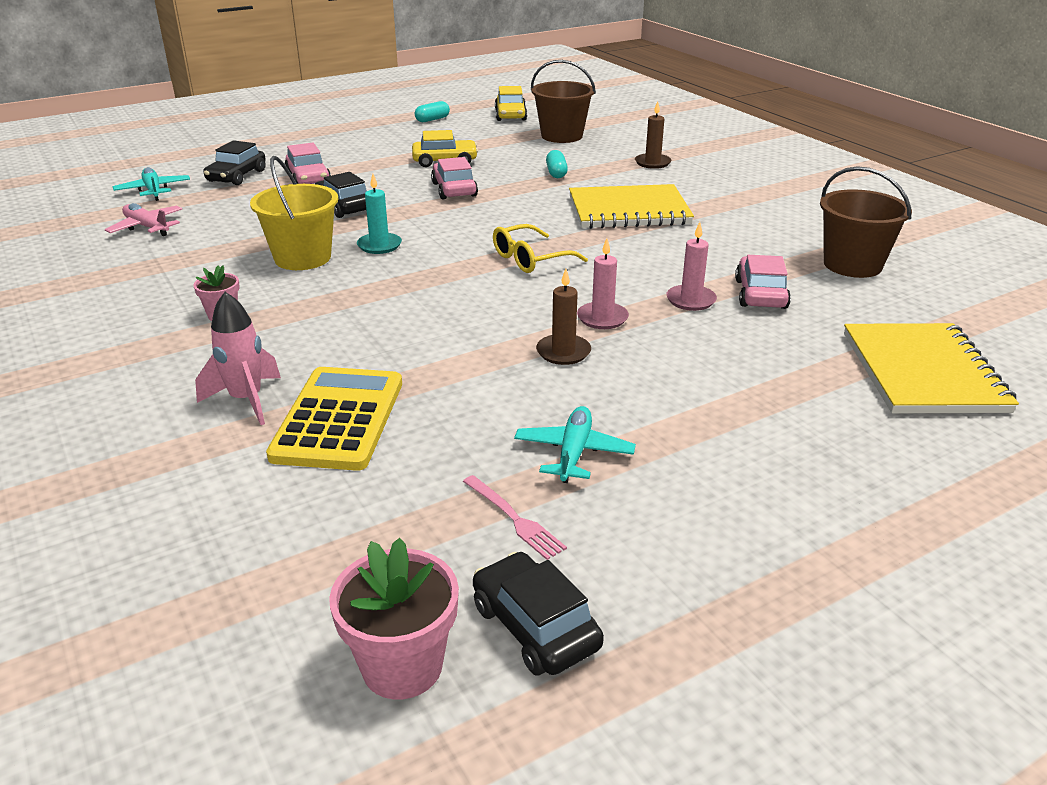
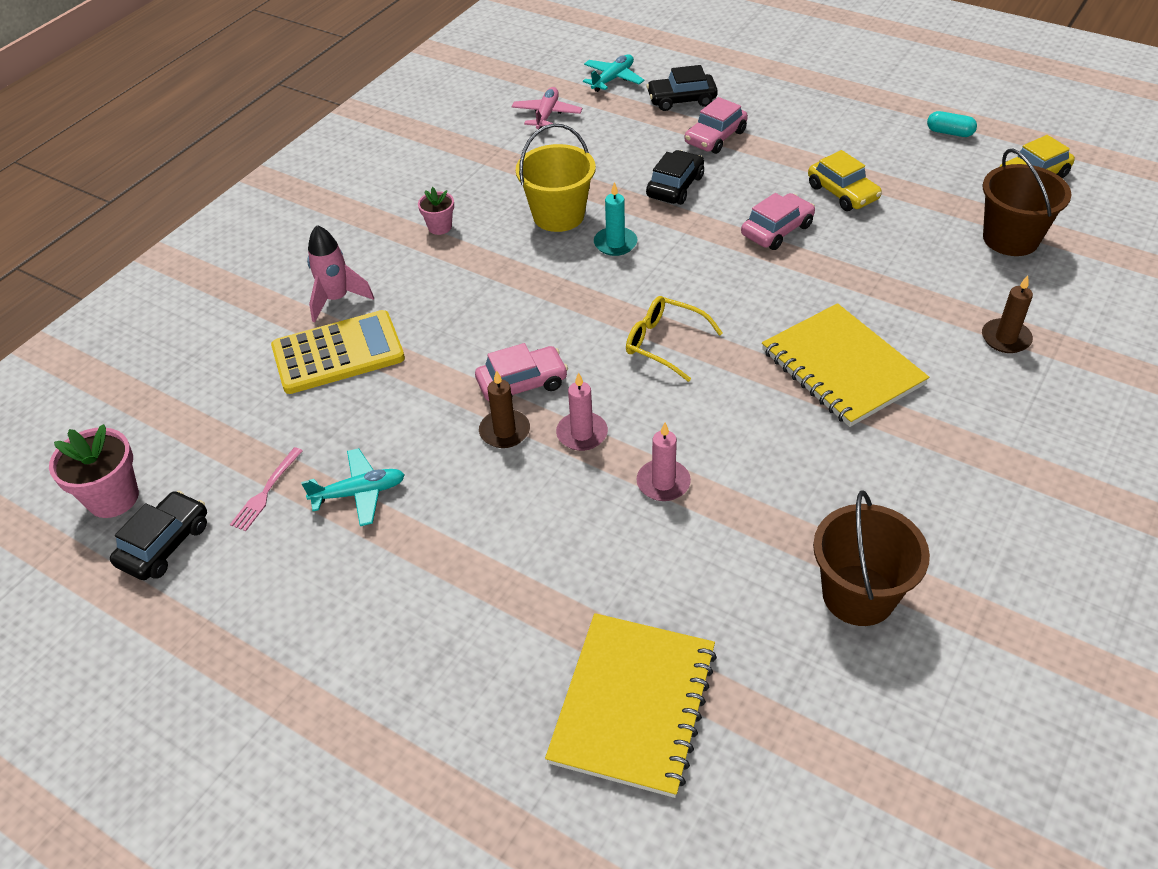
camera: 65 degrees right, 15 degrees up
(556, 173) = (892, 278): turquoise capsule -> none
(760, 294) = (717, 532): pink car -> pink car (522, 383)
(923, 372) = (633, 705): yellow notebook -> yellow notebook turned 45 degrees counterclockwise

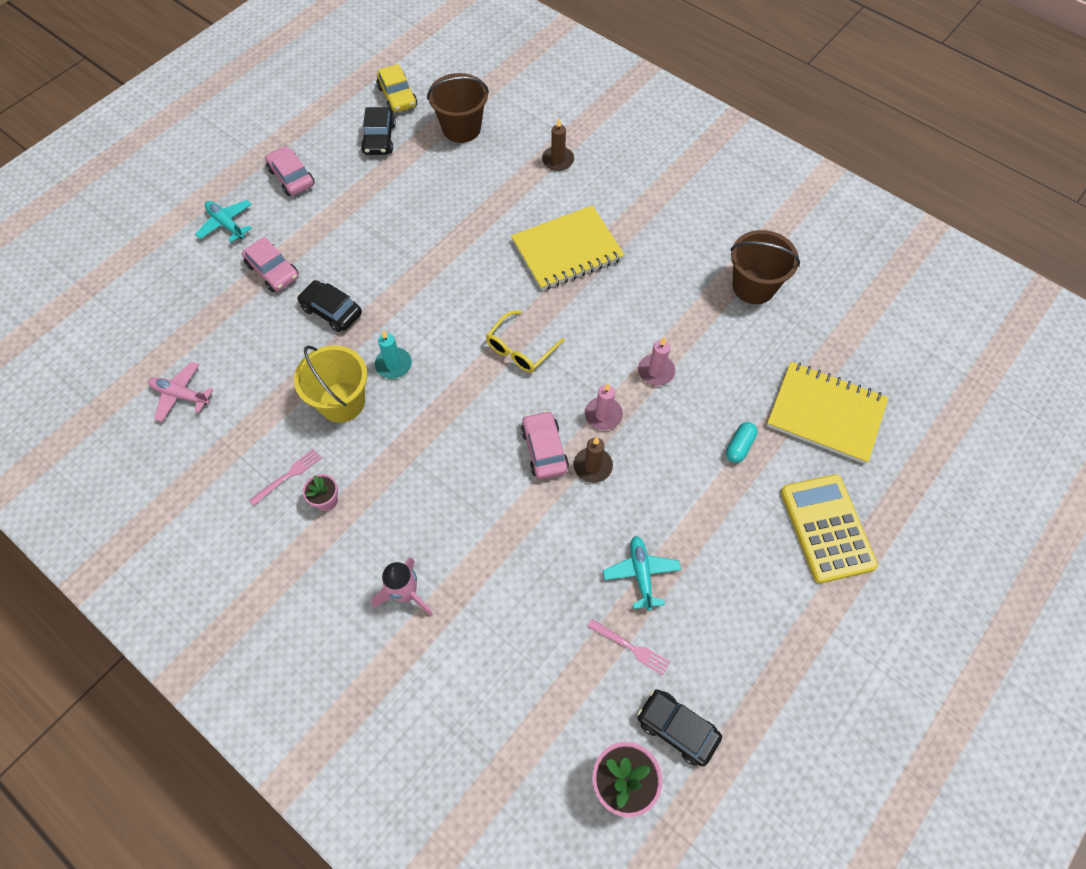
camera: 85 degrees left, 15 degrees up
(338, 353) = (479, 592): yellow calculator -> yellow calculator (827, 528)
(466, 197) = (288, 475): none -> pink fork
(613, 79) = (144, 333): turquoise plane -> turquoise plane (226, 224)
(681, 100) = (205, 285): black car -> black car (379, 139)
(777, 230) = (410, 255): pink car -> pink car (291, 177)
(842, 192) = (379, 205): yellow car -> none
(949, 132) = (328, 125): turquoise capsule -> turquoise capsule (739, 446)

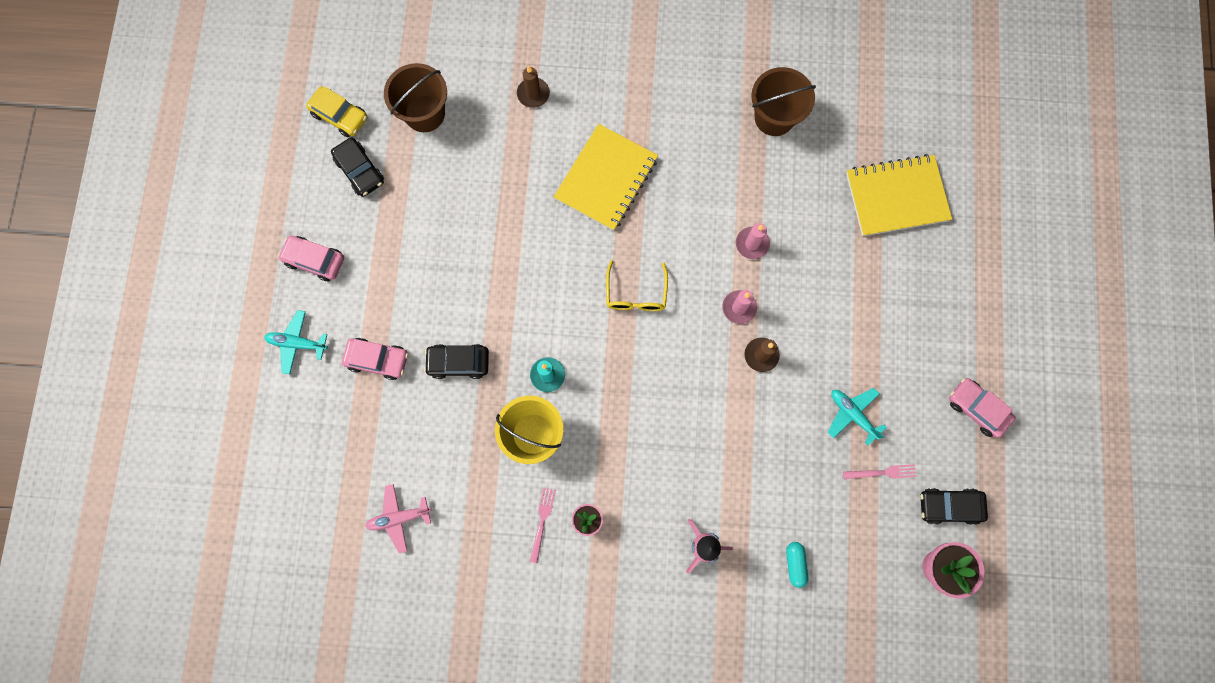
camera: 35 degrees left, 15 degrees up
(544, 449) = (716, 366): pink car -> pink car (977, 409)
(739, 446) = (853, 266): turquoise capsule -> turquoise capsule (795, 564)
(827, 528) = (953, 290): yellow calculator -> none

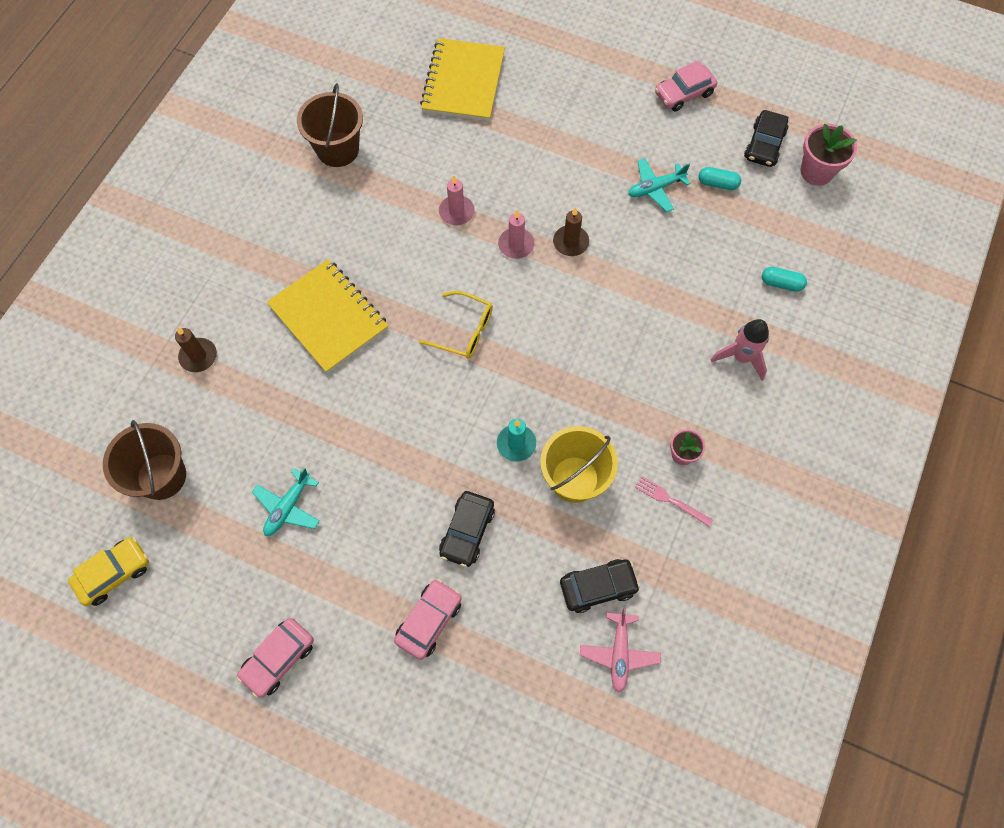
camera: 70 degrees left, 10 degrees down
(297, 343) = (371, 711): turquoise plane -> turquoise plane (288, 507)
(360, 171) = (194, 571): black car -> black car (598, 587)
(883, 472) = (717, 184): pink fork -> turquoise capsule

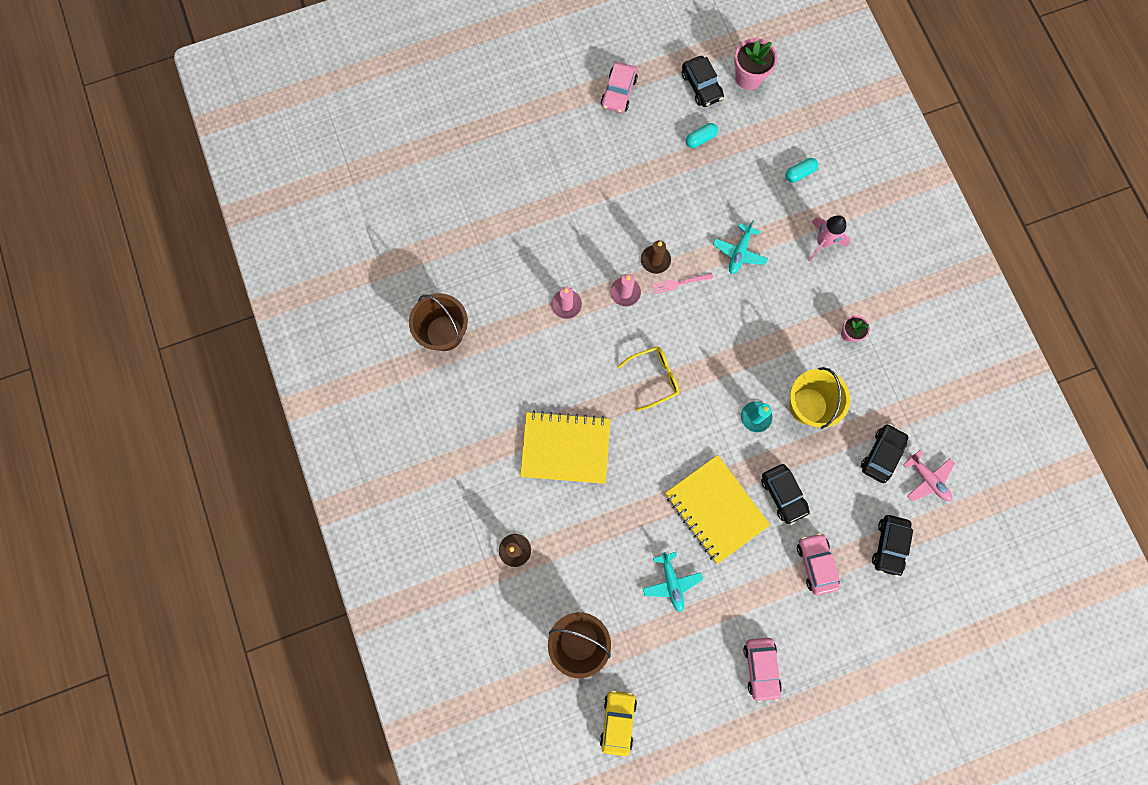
camera: 45 degrees left, 10 degrees up
(463, 82) = (472, 210): yellow notebook -> yellow notebook (716, 509)
(515, 675) = (889, 545): none -> black car
(655, 188) = (668, 176): turquoise plane -> turquoise plane (739, 252)
(670, 500) = (869, 367): pink fork -> pink fork (679, 283)

